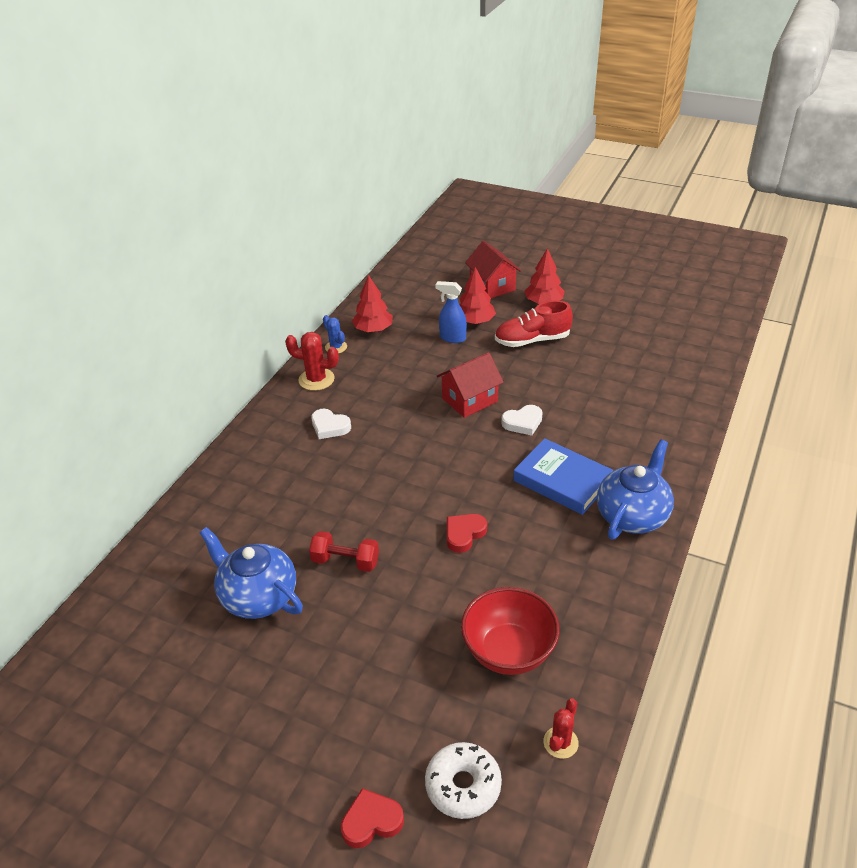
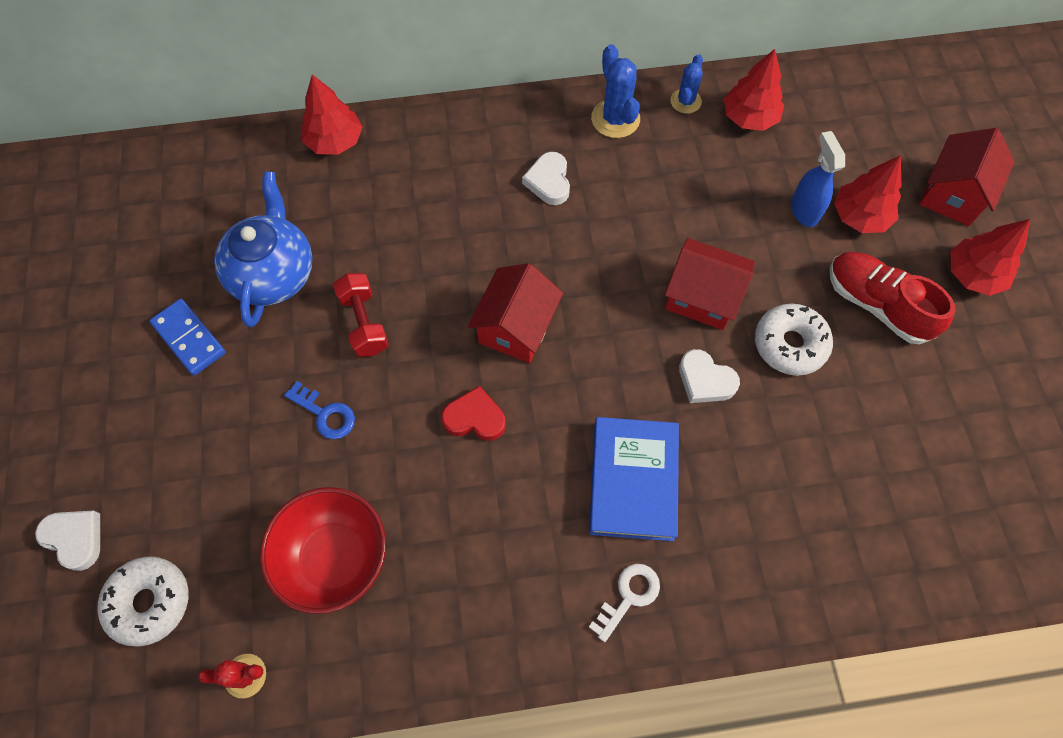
camera: 55 degrees right, 25 degrees up
(185, 516) = (335, 141): none -> red tree
(263, 671) = (189, 338): none -> blue domino
(316, 379) = (615, 119): red cactus -> blue cactus
(371, 821) = (75, 538): red heart -> white heart
(396, 612) = (325, 414): none -> blue key
(418, 487) = (516, 327): none -> red house
(528, 381) = (789, 344): none -> white donut
(632, 515) = (629, 596): blue teapot -> white key

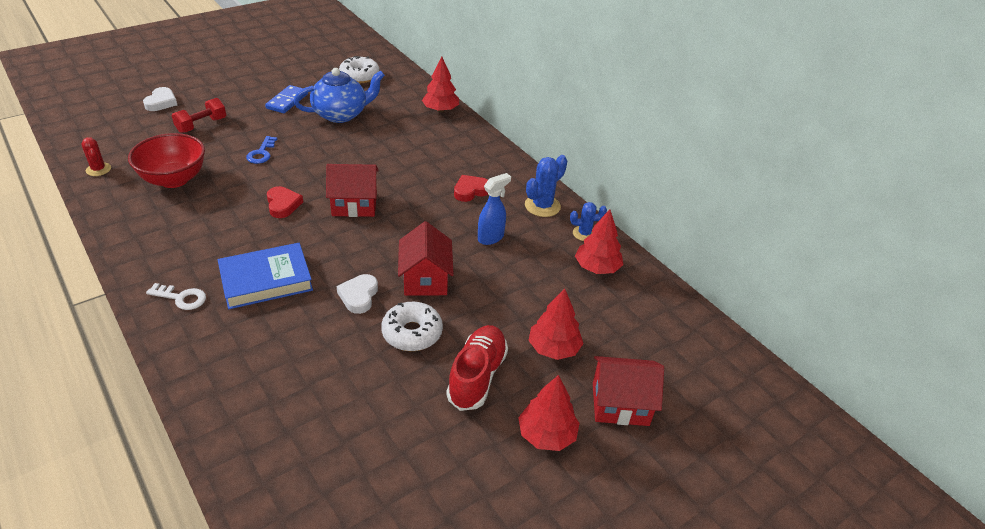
camera: 60 degrees right, 25 degrees down
(149, 602) = (133, 131): white donut -> white donut (359, 76)
(364, 323) = (326, 150): red dumbbell -> red dumbbell (201, 125)
(549, 181) = (471, 191): white heart -> red heart
(804, 211) = (535, 315): blue spray bottle -> blue spray bottle (491, 237)

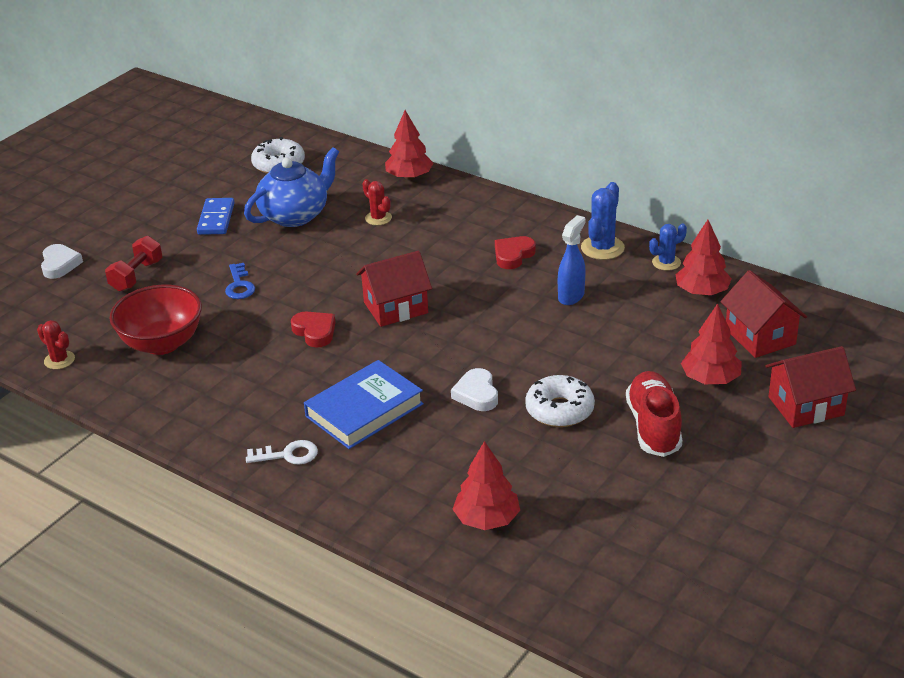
camera: 15 degrees left, 5 degrees down
(395, 133) = (378, 218): none -> red cactus
(425, 279) = (533, 357): red house -> red house (760, 336)
(546, 435) = (755, 453): red tree -> red tree (487, 519)

